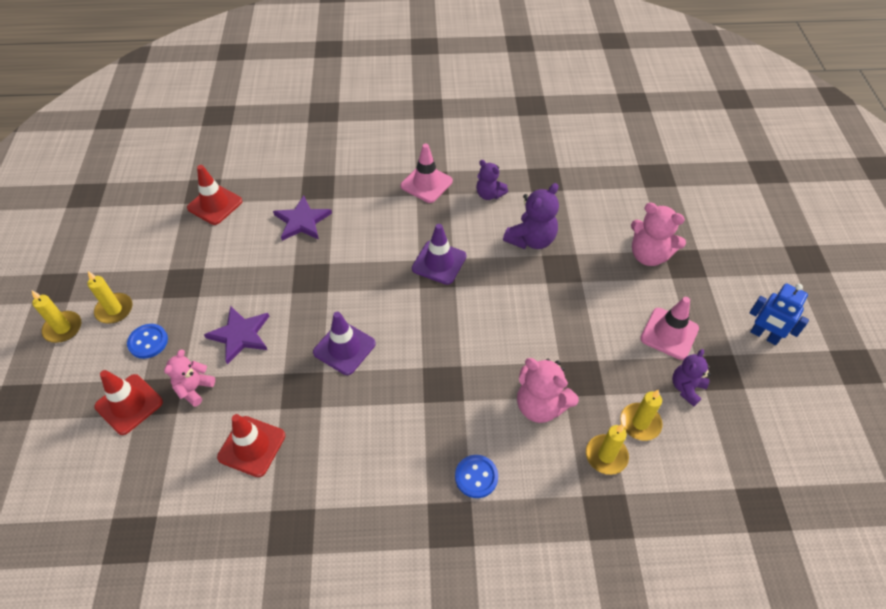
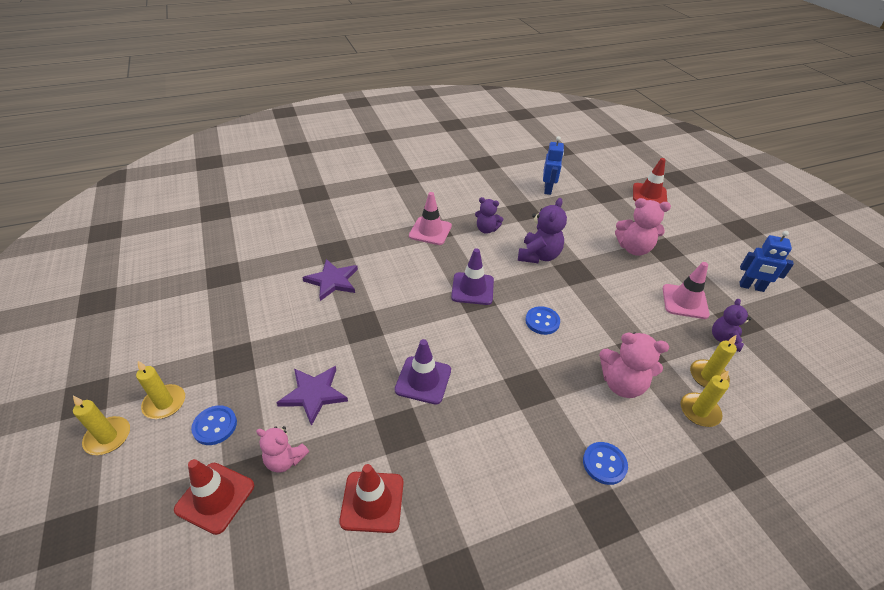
camera: 20 degrees left, 10 degrees down
(194, 388) = (285, 460): pink teddy bear -> pink teddy bear turned 75 degrees counterclockwise
(215, 205) = (240, 284): red traffic cone -> red traffic cone (649, 195)
(494, 317) = (542, 321): none -> blue button
(589, 156) = (548, 189): none -> blue robot

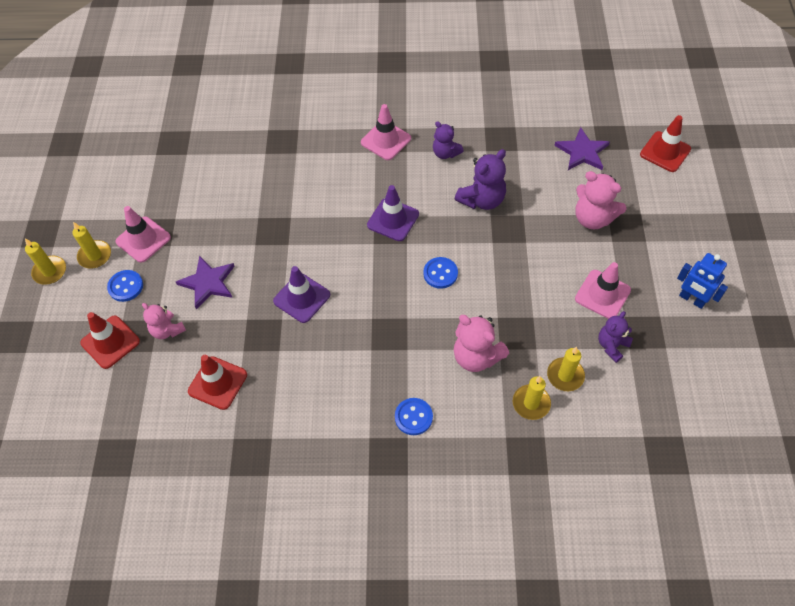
camera: 25 degrees right, 15 degrees up
(220, 371) = (143, 239): none -> pink traffic cone
(332, 281) = (266, 175): purple star -> purple star (582, 152)
(548, 189) = (546, 115): blue robot -> none

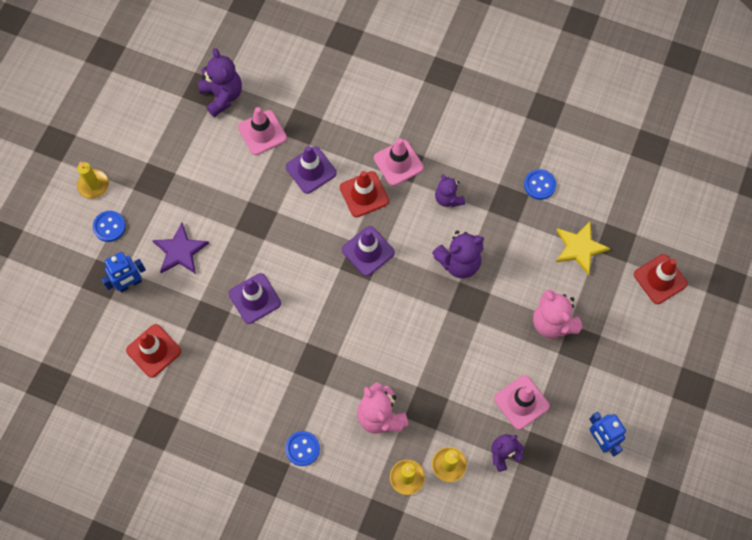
camera: 20 degrees right, 10 degrees up
(50, 271) = (51, 186): yellow candle -> none
(110, 342) = (79, 276): red traffic cone -> red traffic cone (364, 194)
(143, 239) = (140, 184): pink traffic cone -> pink traffic cone (262, 133)
(167, 330) = (130, 284): pink teddy bear -> blue robot
(195, 141) = (222, 96): none -> purple teddy bear
(307, 172) = (311, 170): none -> purple traffic cone
(440, 273) = (386, 323): blue button -> blue button (539, 185)
(582, 152) = (579, 248): purple star -> yellow star

